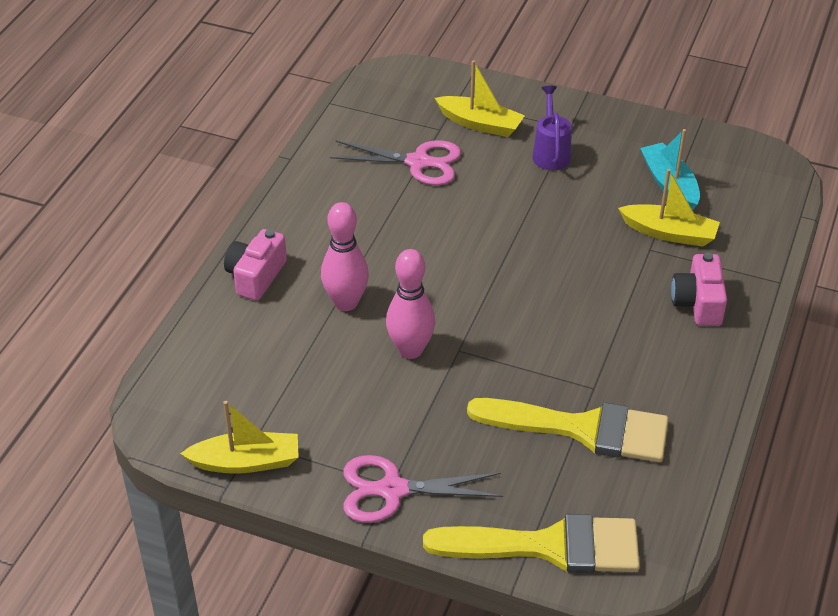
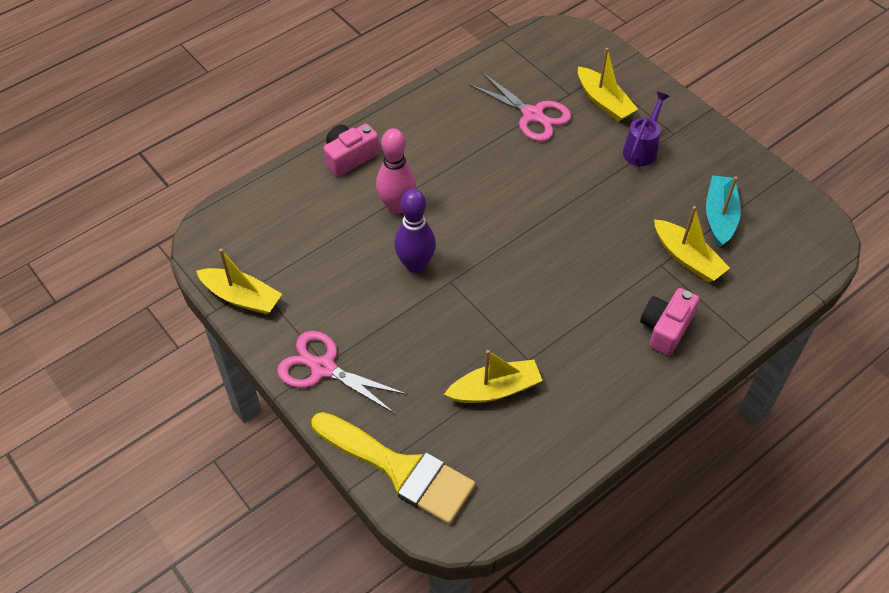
camera: 30 degrees right, 10 degrees up
(410, 350) = (415, 265): pink bowling pin -> purple bowling pin
(583, 429) = (495, 389): yellow brush -> yellow boat

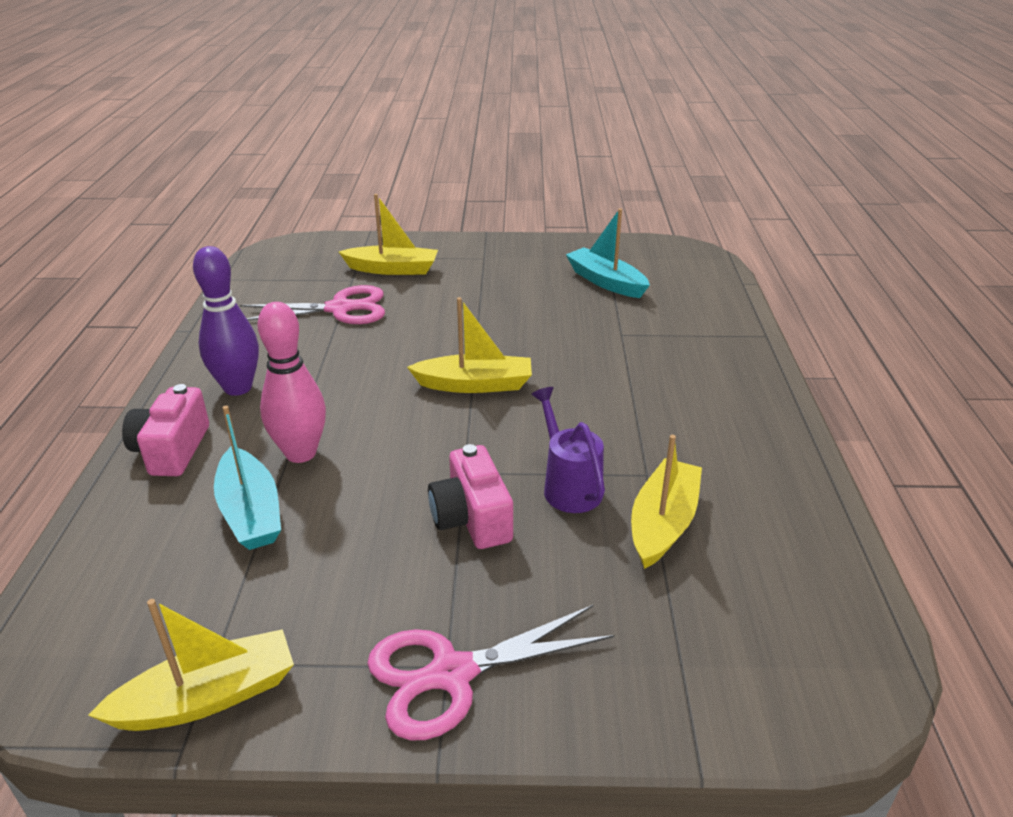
camera: 50 degrees left, 20 degrees down
(342, 223) = (250, 512): none -> turquoise boat
(400, 469) = (713, 690): yellow brush -> none
(415, 265) = (404, 486): purple bowling pin -> purple bowling pin (238, 388)
(642, 149) = (476, 279): purple watering can -> purple watering can (569, 486)
(665, 328) = (702, 369): pink camera -> pink camera (472, 518)
(687, 258) = (632, 318): yellow boat -> yellow boat (475, 384)

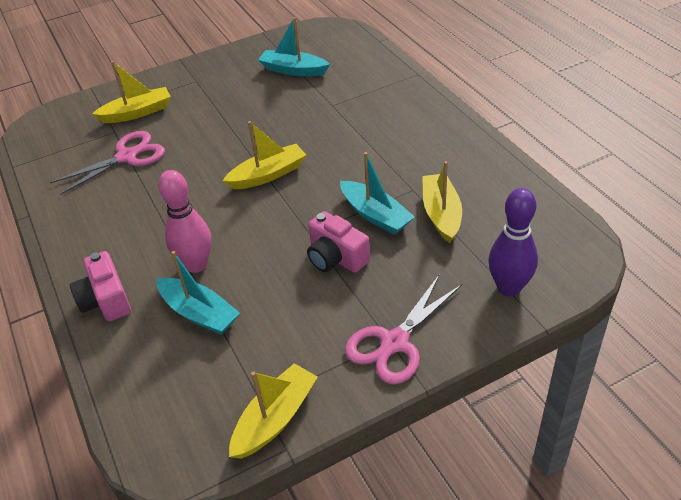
camera: 25 degrees left, 10 degrees up
(238, 388) = (109, 241): purple bowling pin -> purple bowling pin (509, 288)
(569, 486) = (375, 215): purple watering can -> turquoise boat

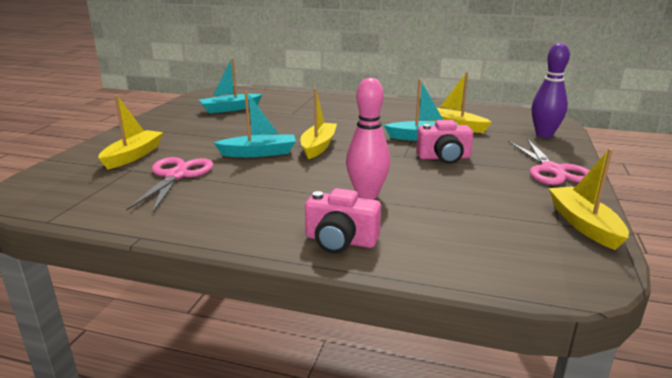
camera: 50 degrees left, 20 degrees down
(199, 313) = (426, 212): turquoise boat -> turquoise boat (259, 153)

